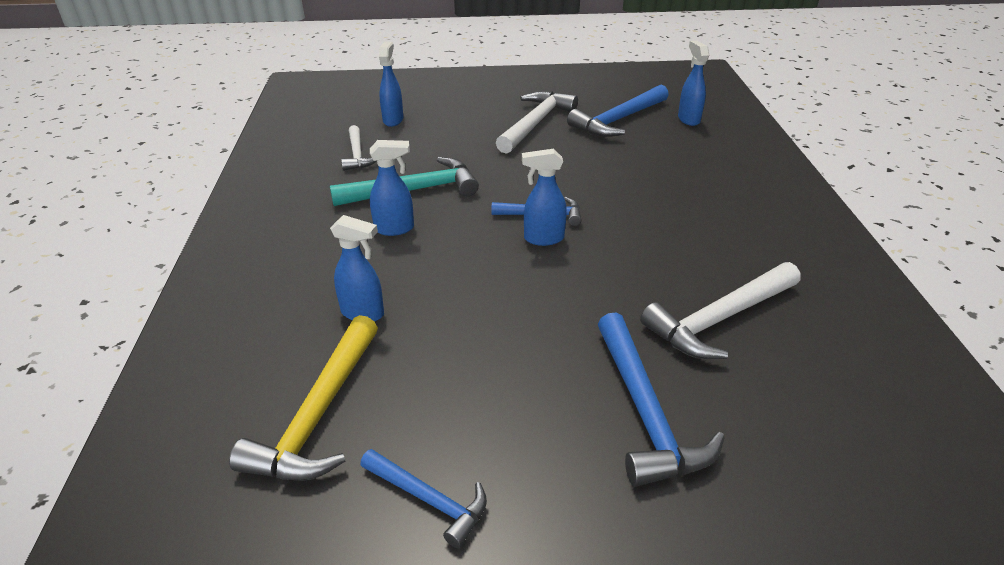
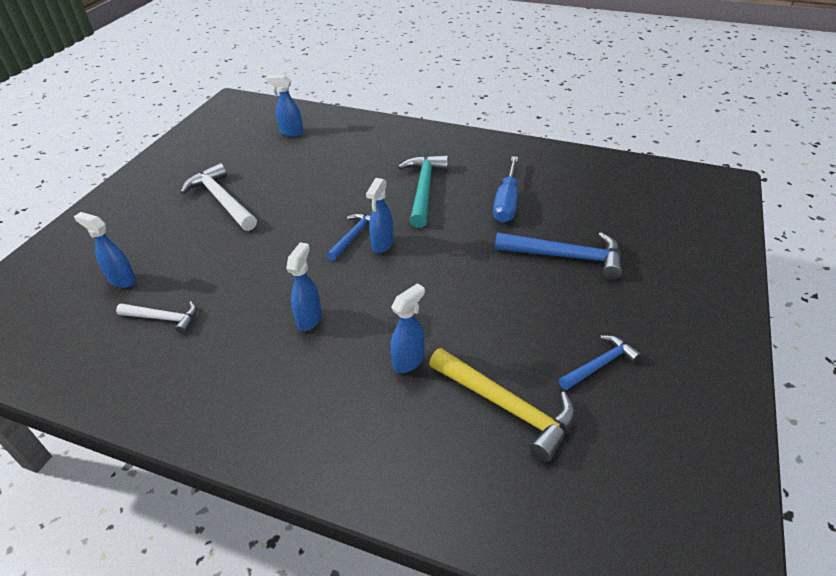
camera: 65 degrees left, 5 degrees up
(414, 191) = (261, 295): turquoise hammer -> turquoise hammer (424, 189)
(618, 120) = (260, 161): blue hammer -> none
(719, 319) = (506, 203): white hammer -> blue screwdriver

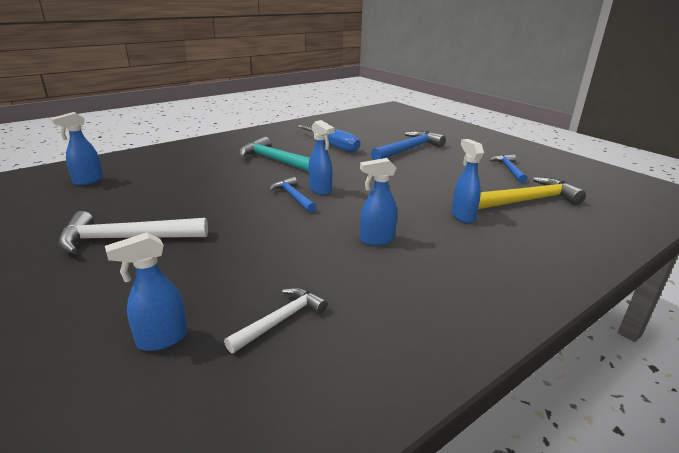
camera: 60 degrees left, 15 degrees down
(309, 319) = (376, 240): blue spray bottle -> blue spray bottle turned 60 degrees counterclockwise

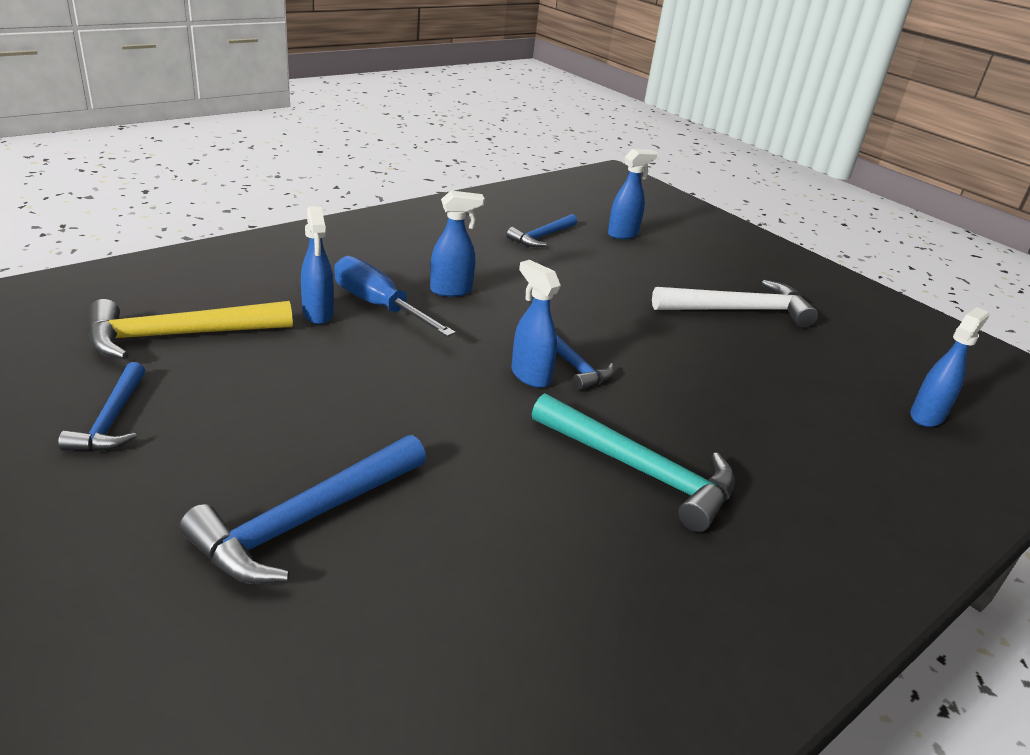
camera: 175 degrees right, 5 degrees up
(281, 320) = (541, 236): white hammer -> blue hammer
(334, 146) = (514, 542): blue screwdriver -> blue screwdriver (378, 305)

